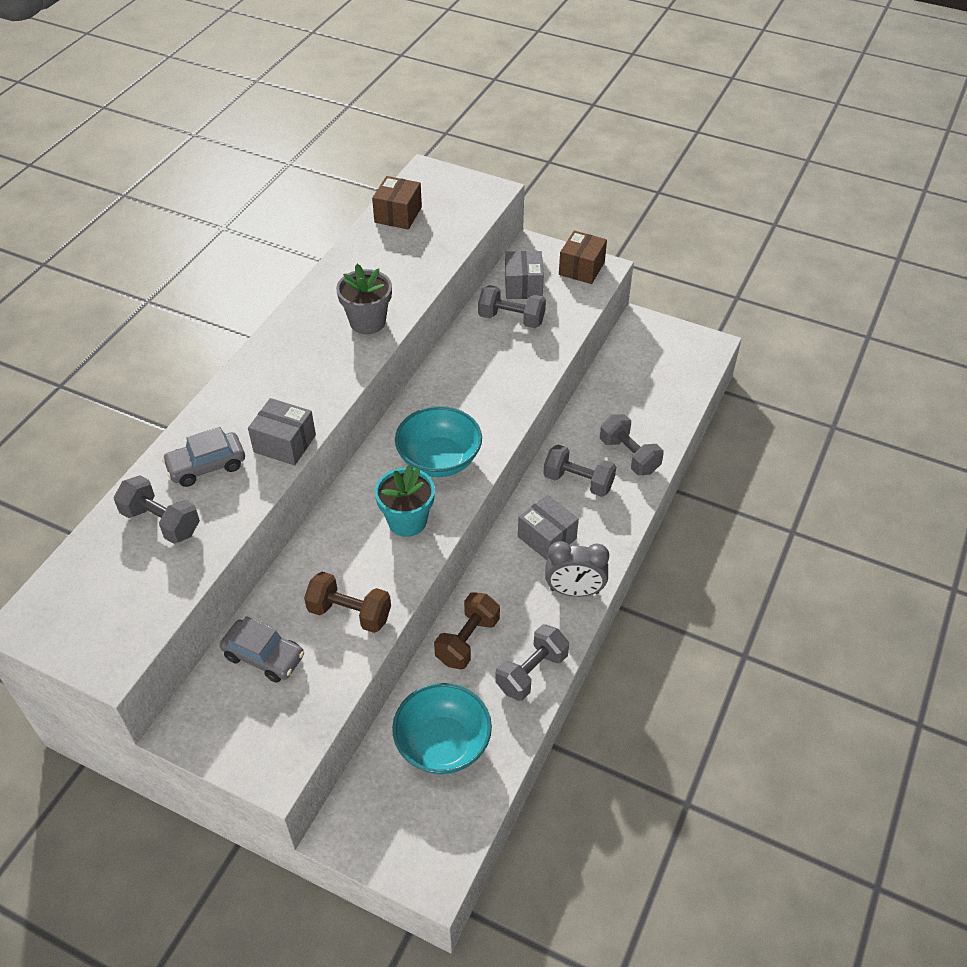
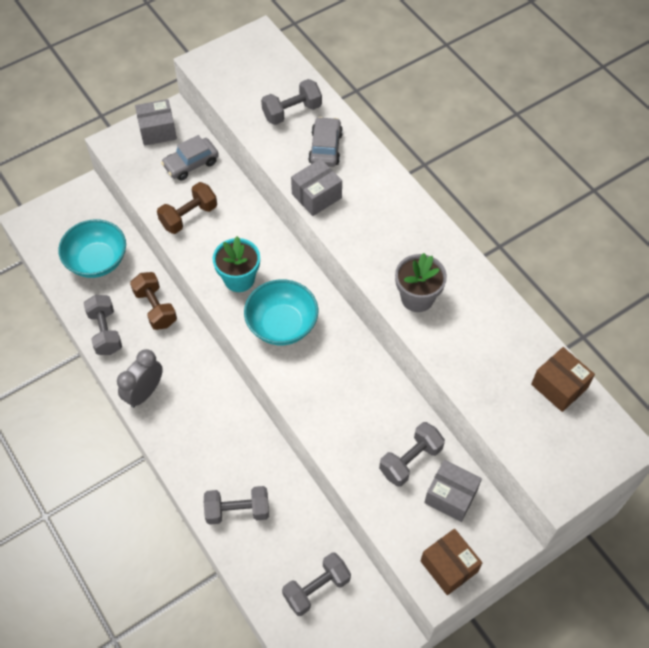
camera: 120 degrees right, 10 degrees up
(547, 537) = (201, 401): grey box -> grey box (158, 131)
(578, 482) = (237, 454): grey dumbbell -> grey dumbbell (316, 588)

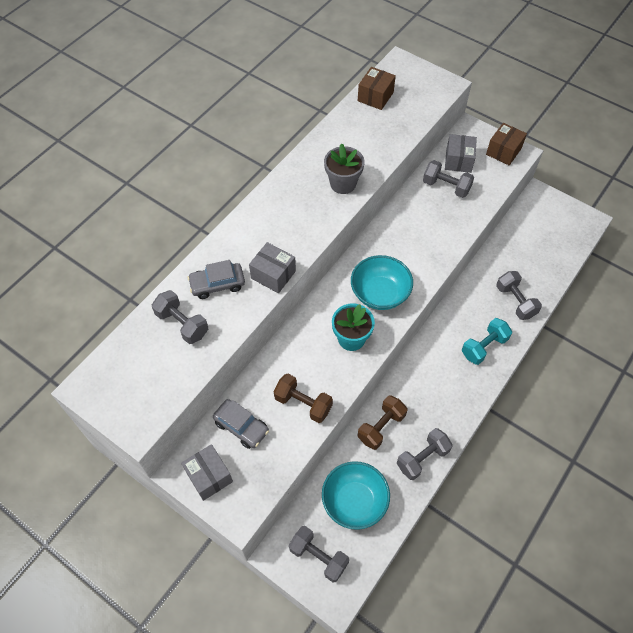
camera: 110 degrees left, 0 degrees up
(144, 393) = (461, 401): grey clock -> none
(195, 445) = (484, 347): none -> turquoise dumbbell
(316, 588) = (538, 240): grey dumbbell -> grey dumbbell (318, 557)

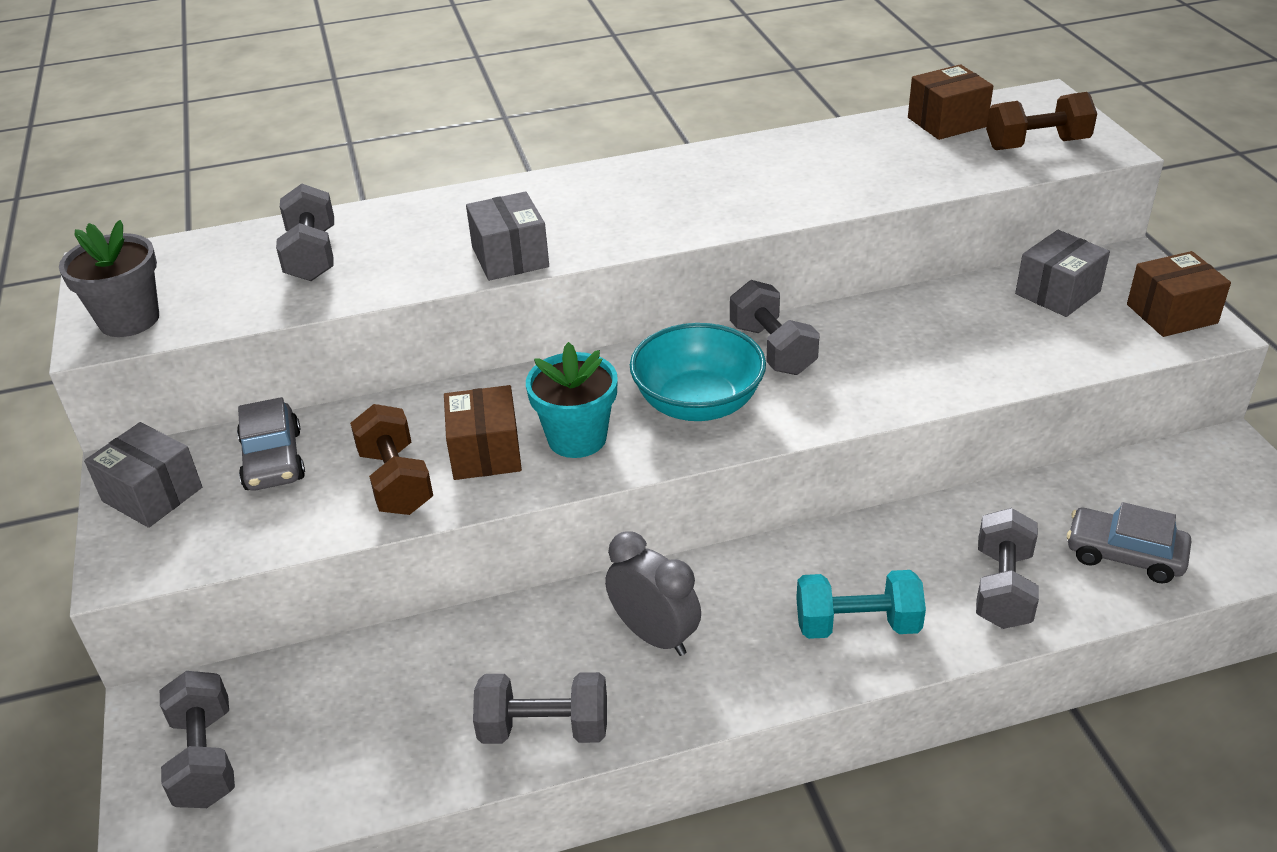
camera: 40 degrees right, 20 degrees down
(209, 476) = (152, 494): grey box -> grey box turned 60 degrees counterclockwise
(217, 284) = (417, 235): grey car -> grey car (1124, 555)
(323, 367) = (485, 452): none -> brown box
(343, 184) = (759, 199): grey flower pot -> grey flower pot (129, 320)
(354, 501) = (355, 716): turquoise bowl -> none
(381, 427) = (526, 636): brown dumbbell -> brown dumbbell (1036, 144)
(424, 396) = (654, 635): none -> grey clock
(446, 186) = (992, 317): grey dumbbell -> grey dumbbell (772, 349)

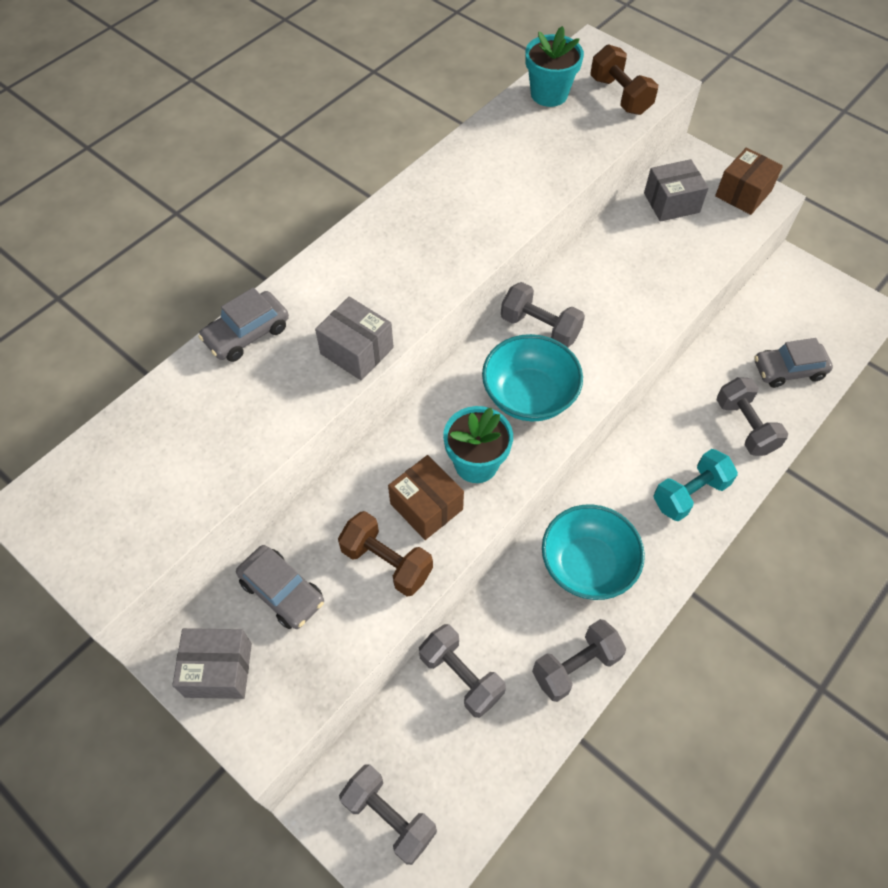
camera: 35 degrees left, 20 degrees up
(129, 320) = (109, 553): grey flower pot -> none
(312, 255) = (200, 418): grey dumbbell -> grey dumbbell (461, 676)
(421, 211) = (247, 334): none -> grey car
(654, 635) = (587, 565): grey clock -> turquoise bowl
(947, 122) = (549, 94): brown box -> turquoise flower pot
(1036, 144) = (620, 95): brown dumbbell -> brown dumbbell turned 75 degrees counterclockwise
(1057, 292) = (671, 203): grey box -> grey box turned 60 degrees clockwise

